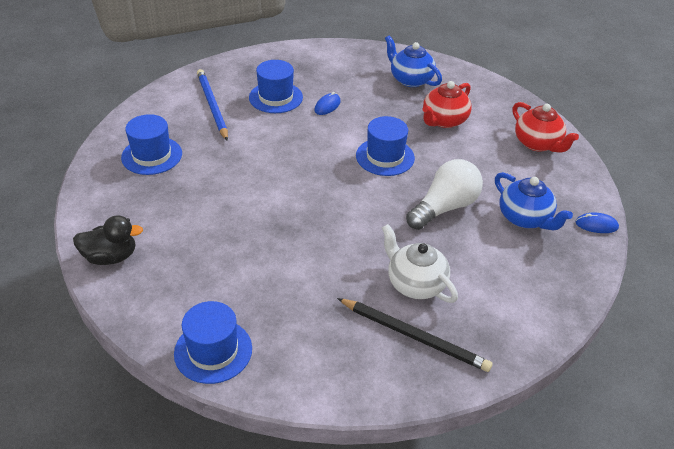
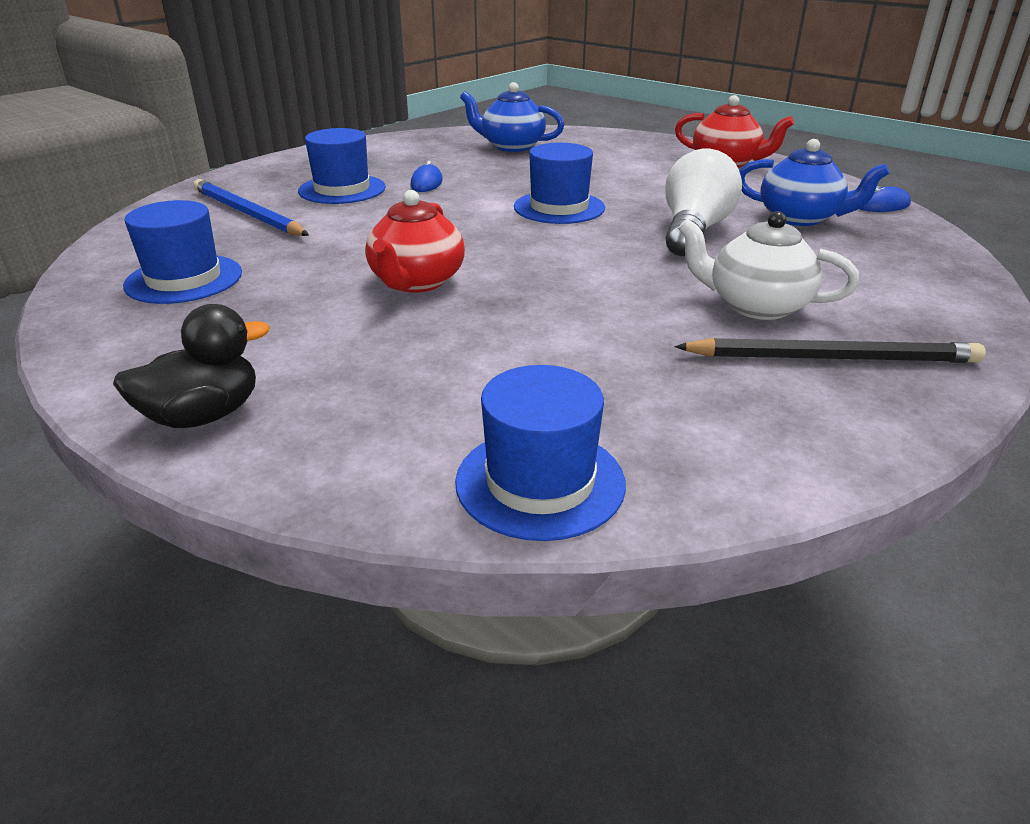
camera: 25 degrees left, 10 degrees down
(444, 120) = (594, 167): red teapot -> red teapot (416, 282)

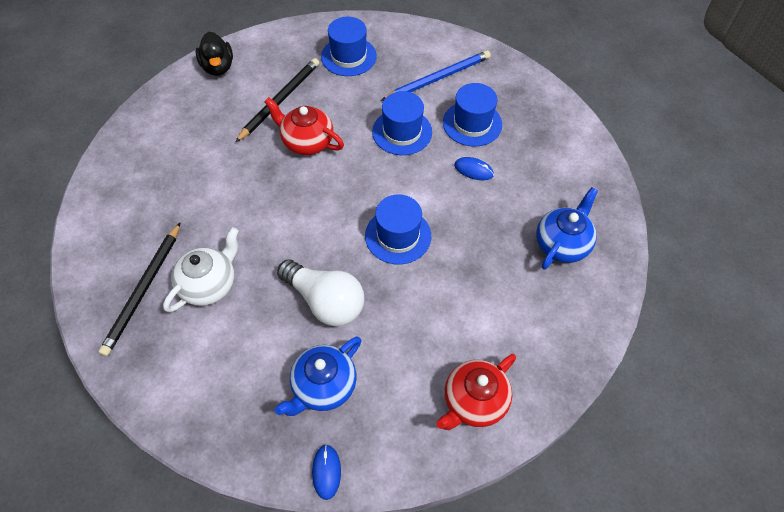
camera: 105 degrees right, 25 degrees up
(315, 321) = (280, 100): none -> black pencil
(540, 482) = (124, 152): blue hat -> blue hat (402, 132)

